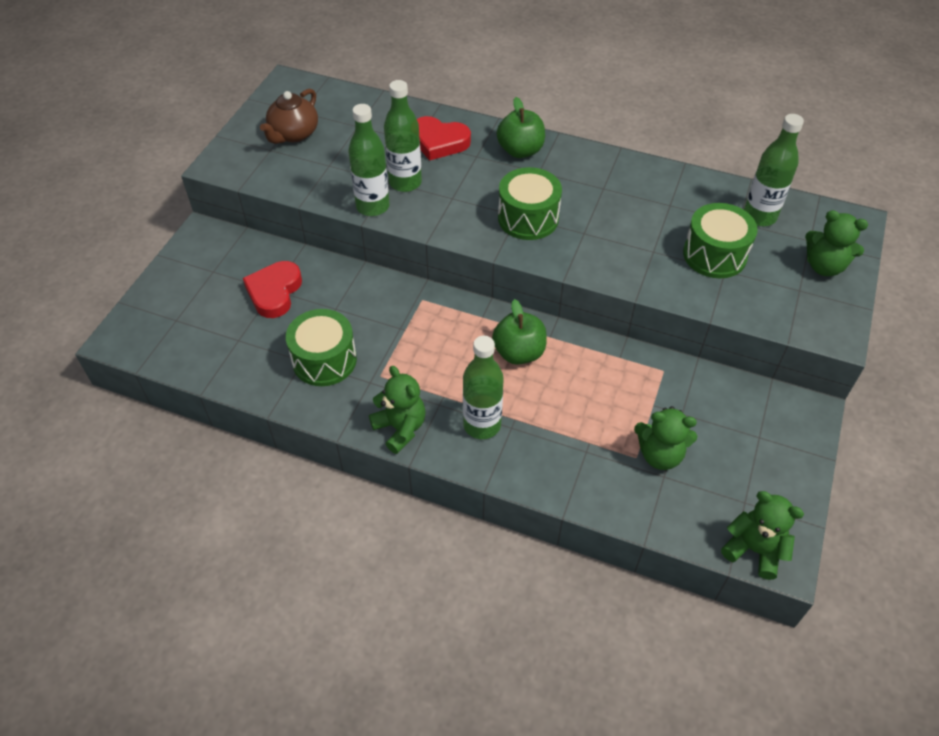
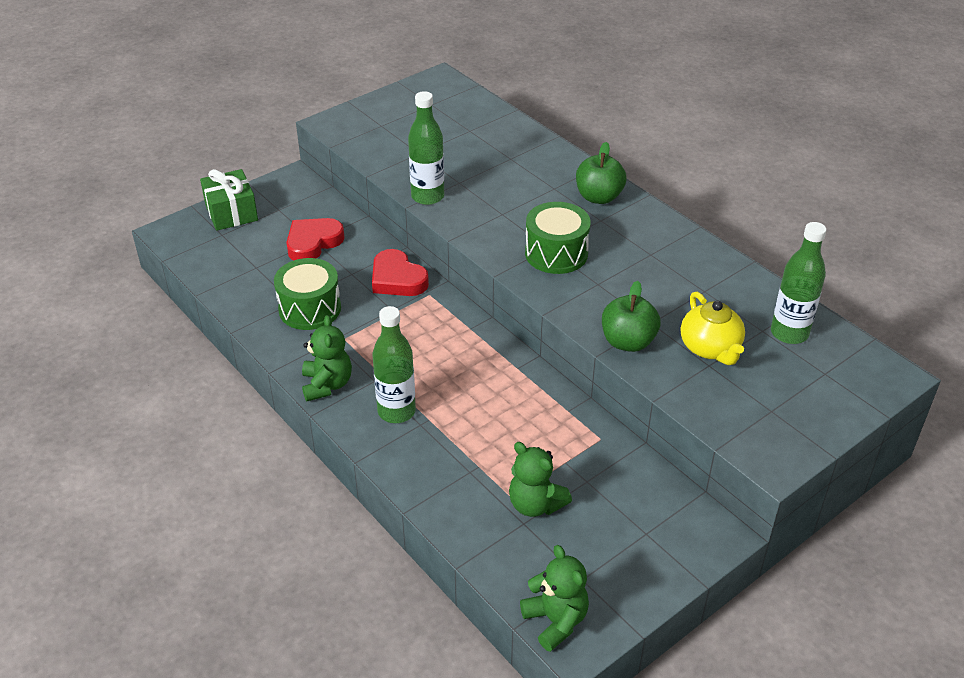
camera: 30 degrees right, 10 degrees down
(167, 293) = (231, 212): none -> green gift
(293, 134) = (410, 119): brown teapot -> none
(405, 182) = (471, 188): green bottle -> none
(439, 142) = (530, 166): red heart -> red heart (397, 279)
(519, 353) = (478, 369): green apple -> green apple (628, 342)
(714, 255) = (710, 348): green drum -> yellow teapot
(824, 266) = (818, 401): green teddy bear -> none

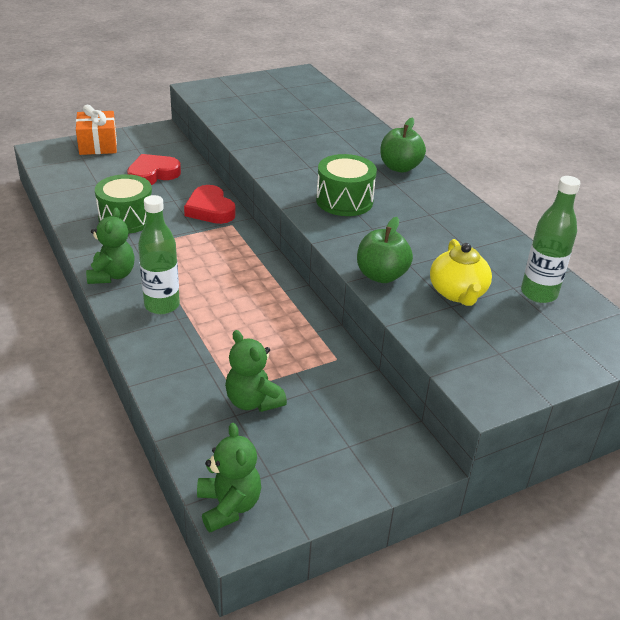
camera: 10 degrees right, 5 degrees down
(231, 212) = (98, 145): green gift -> orange gift
(427, 196) = (251, 146): green bottle -> none

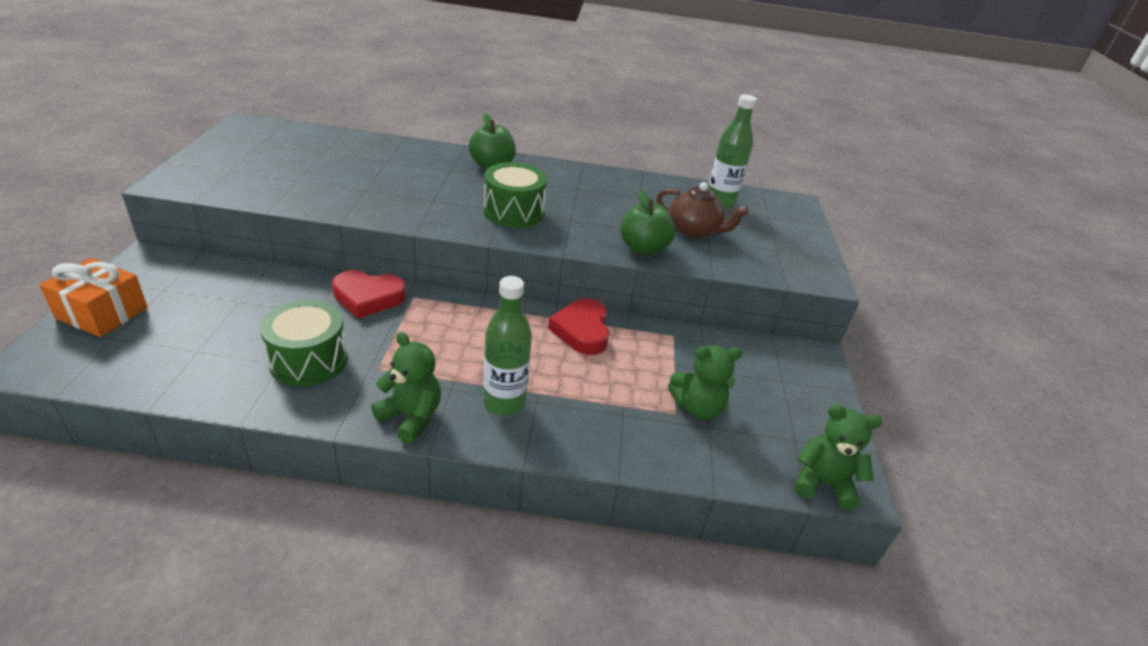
camera: 60 degrees left, 0 degrees up
(153, 174) = (241, 302): red heart -> red heart (582, 330)
(457, 293) = (694, 230): yellow teapot -> brown teapot

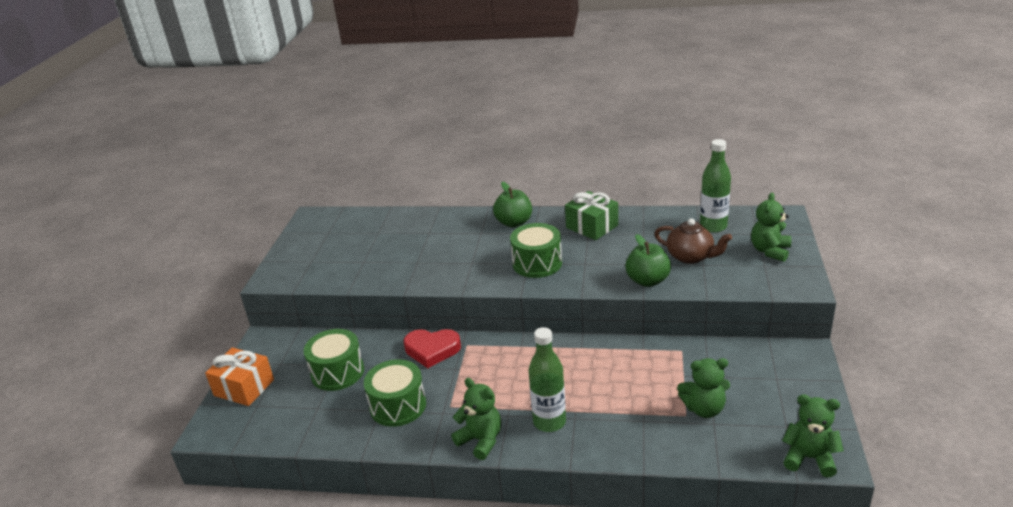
camera: 10 degrees right, 5 degrees down
(237, 309) = (337, 372): none -> green drum
(582, 183) = (592, 226): none -> green gift
(582, 330) = (605, 356): red heart -> none
(783, 236) = (770, 251): none -> green teddy bear

